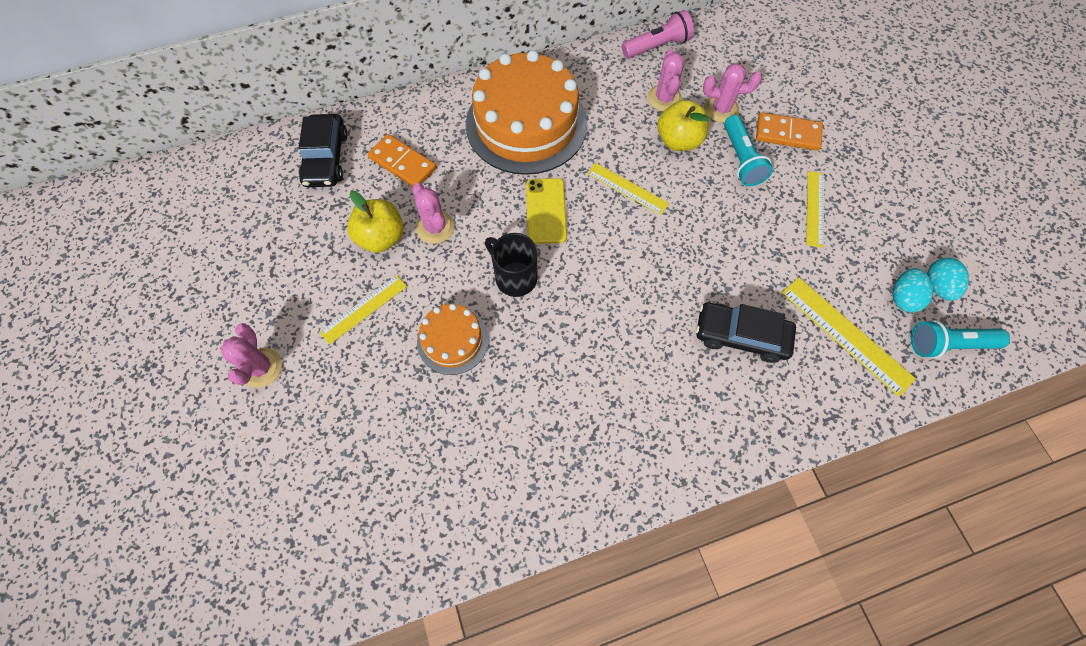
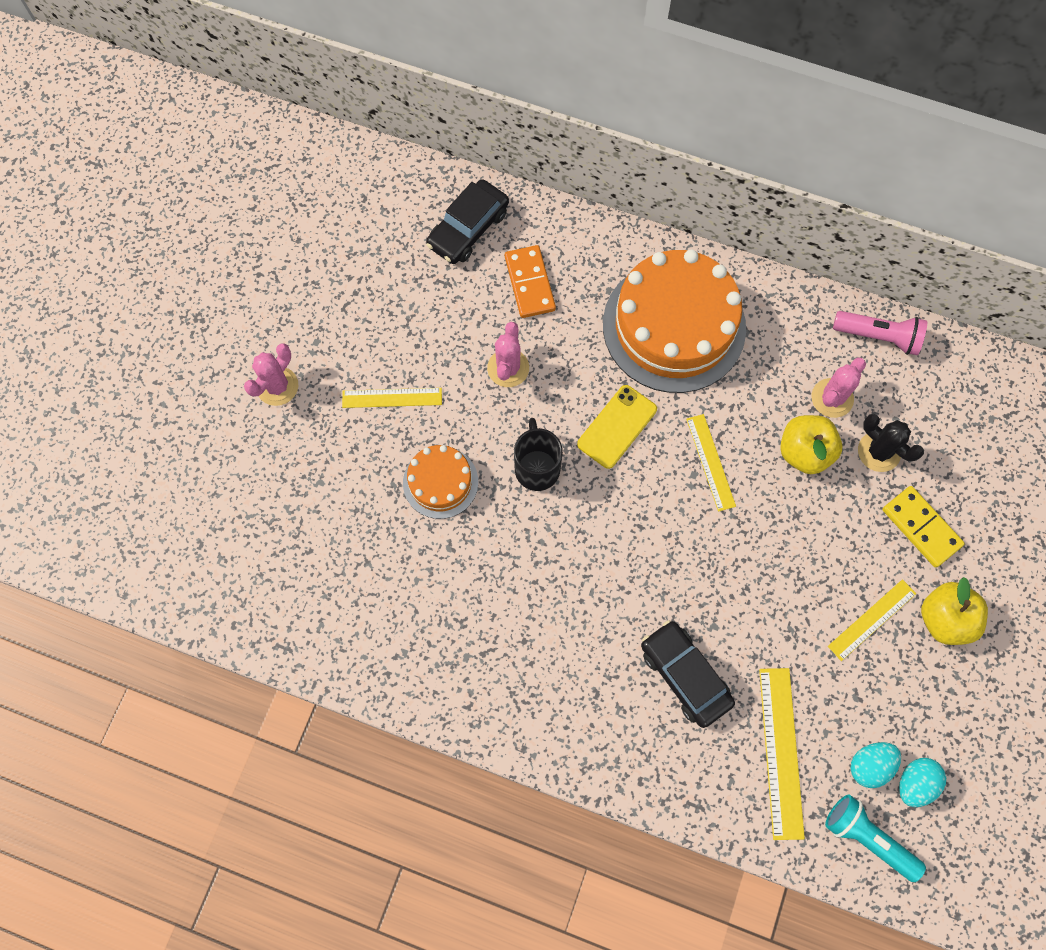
camera: 40 degrees right, 5 degrees up
(381, 237) = (456, 343): yellow apple -> yellow apple (944, 619)
(721, 109) = (879, 452): pink cactus -> black cactus
(741, 159) = (848, 517): turquoise flashlight -> none
(787, 134) = (921, 527): orange domino -> yellow domino

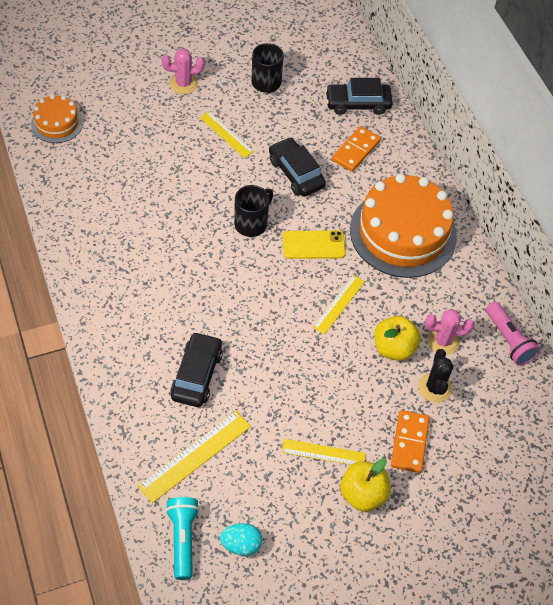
camera: 45 degrees right, 15 degrees down
(356, 299) = (266, 84): none -> black mug
(440, 482) = (200, 186): orange cake -> orange cake (57, 123)
(508, 368) = (296, 173): pink cactus -> black car
(869, 765) = (230, 511): turquoise egg -> none
(921, 527) = (409, 442): yellow domino -> orange domino

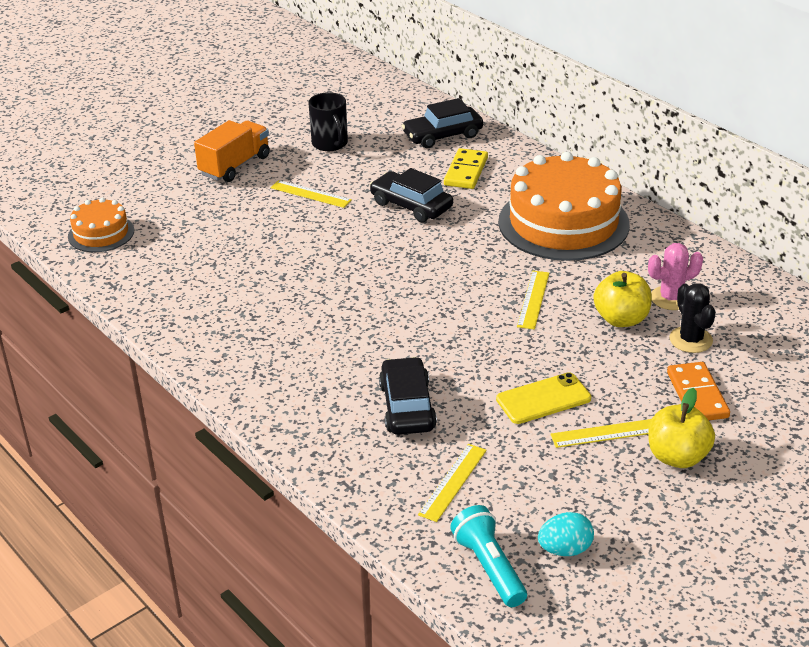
camera: 15 degrees left, 20 degrees down
(183, 84) = (235, 166): pink cactus -> orange truck
(195, 455) = (452, 482): yellow ruler -> yellow ruler, size x0.66
(251, 223) = (387, 259): black mug -> none
(313, 245) = (471, 258): yellow phone -> yellow phone (543, 399)
(356, 150) = (466, 171): orange domino -> yellow domino
(508, 340) = (741, 278): pink flashlight -> none

